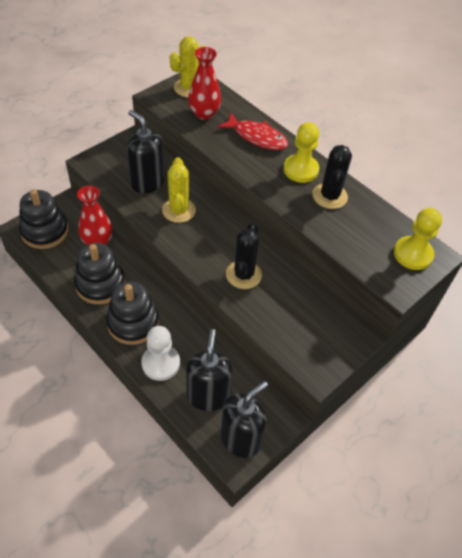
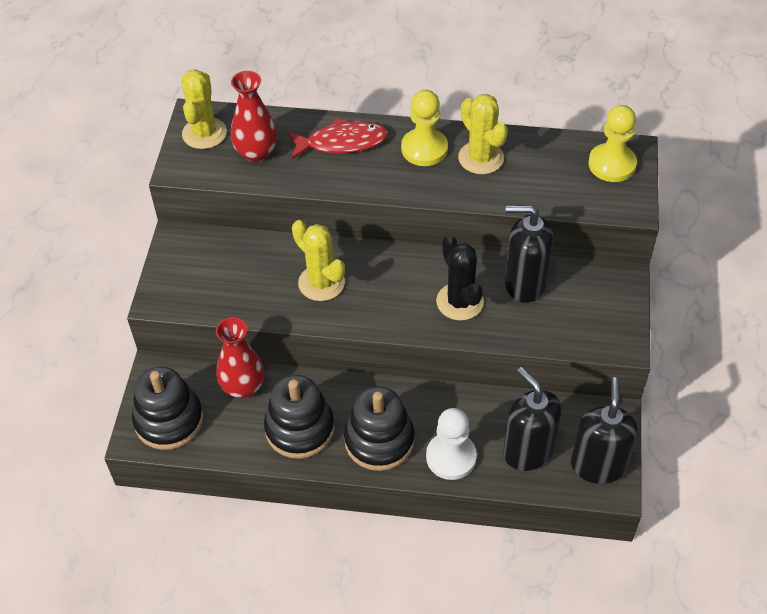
camera: 35 degrees left, 0 degrees up
(147, 183) = (253, 277): black soap dispenser -> black soap dispenser (524, 283)
(329, 196) = (481, 158): black cactus -> yellow cactus

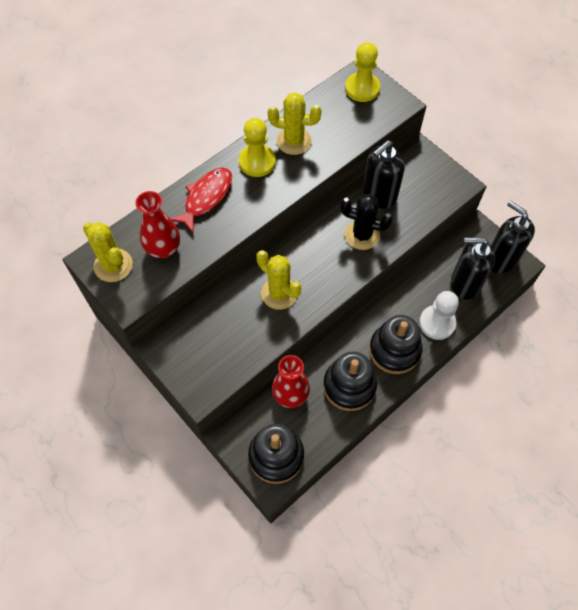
camera: 50 degrees left, 10 degrees up
(321, 283) = (279, 293): yellow cactus -> yellow cactus turned 45 degrees clockwise

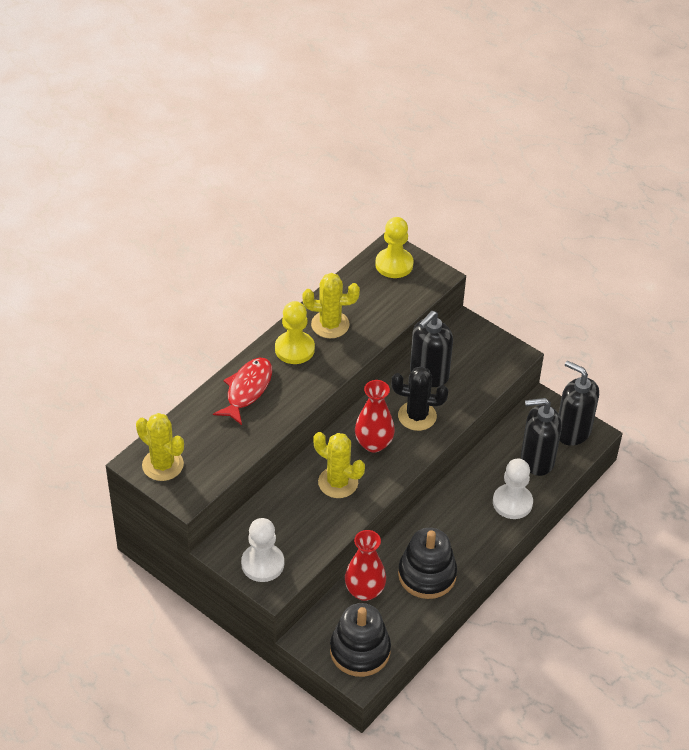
camera: 10 degrees left, 15 degrees down
(163, 249) = (212, 443): red vase -> red vase (373, 443)
(195, 368) = (262, 564): none -> white pawn
(394, 350) = (470, 534): black stacking toy -> none

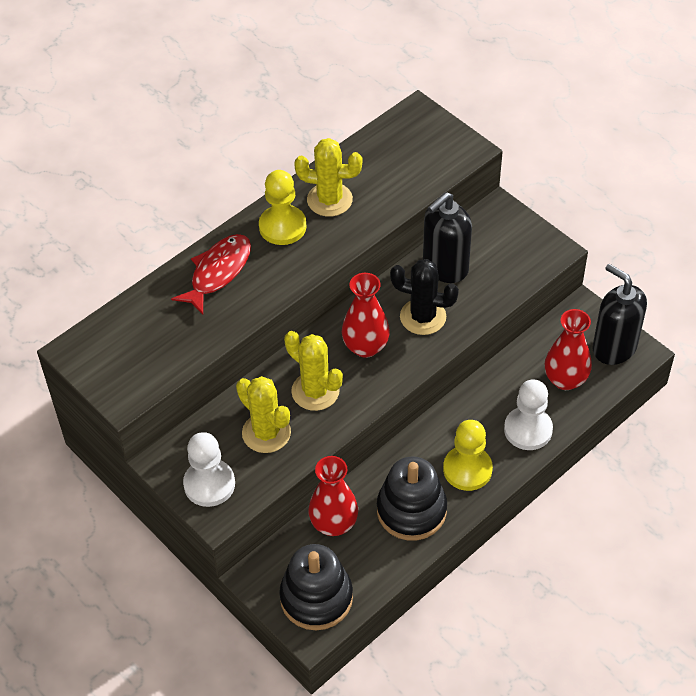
camera: 10 degrees right, 5 degrees up
(162, 465) = (102, 356): yellow cactus -> yellow cactus (266, 433)
(394, 264) = (418, 132): yellow pawn -> yellow pawn (467, 469)
(537, 460) = (565, 379): black soap dispenser -> red vase

